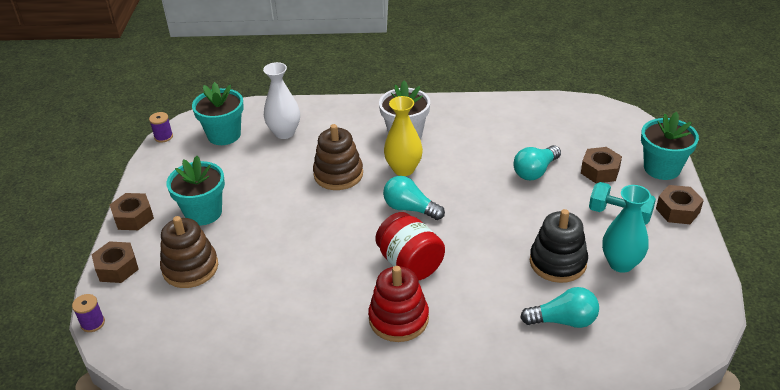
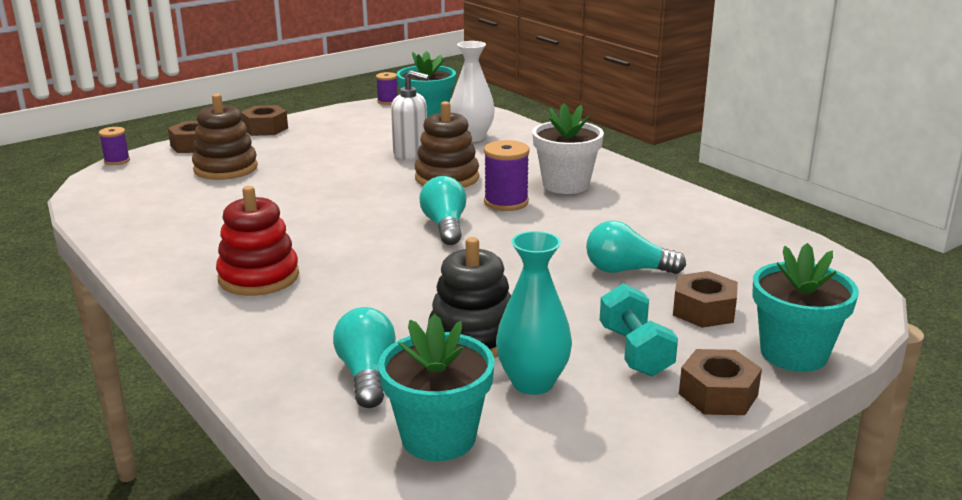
camera: 50 degrees right, 15 degrees down
(203, 213) = (306, 148): turquoise flower pot -> turquoise flower pot (438, 437)
(278, 170) = (411, 153): none -> white soap dispenser
(403, 169) = (506, 202): yellow vase -> purple spool
(410, 264) = (354, 255): red jar -> none
(563, 320) = (367, 374): turquoise light bulb -> turquoise light bulb turned 150 degrees counterclockwise

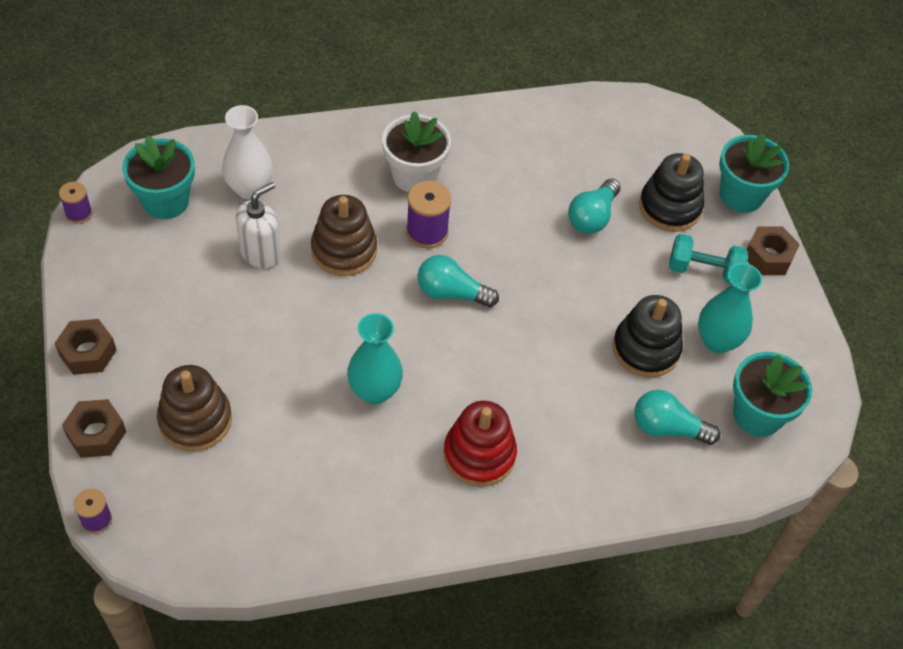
camera: 70 degrees left, 30 degrees up
(301, 219) = (374, 391): none -> turquoise vase
(704, 310) = (670, 207): brown nut -> black stacking toy

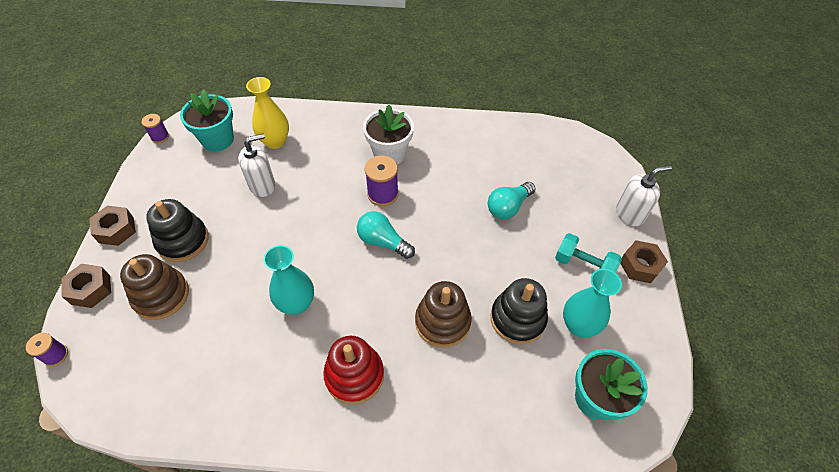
camera: 20 degrees right, 0 degrees up
(249, 188) = (275, 141): white vase -> yellow vase
(344, 250) = (319, 195): brown stacking toy -> brown stacking toy (442, 322)
(667, 428) = (515, 391): turquoise light bulb -> none
(670, 207) = (570, 212): black stacking toy -> black stacking toy (183, 241)
(741, 195) = (630, 214): turquoise flower pot -> white soap dispenser

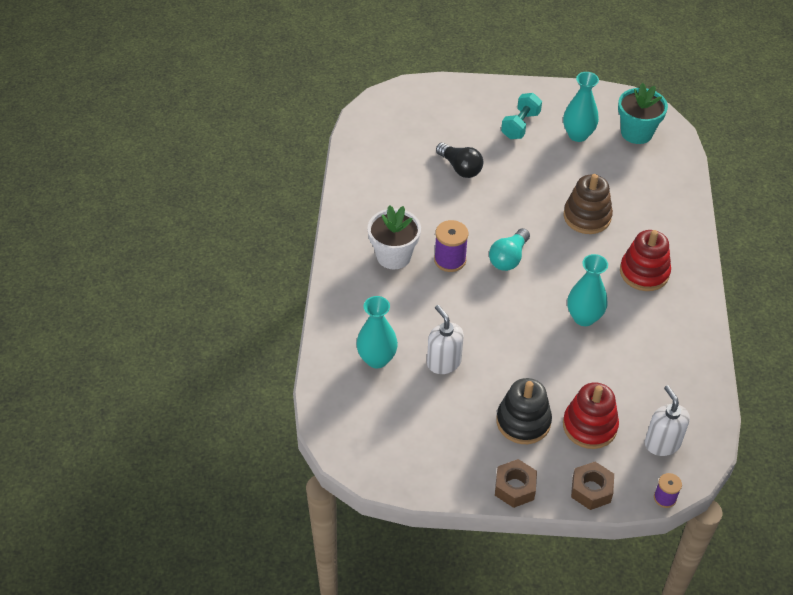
camera: 90 degrees left, 5 degrees down
(160, 137) = (370, 479): purple spool -> none
(161, 295) = (589, 426): brown stacking toy -> red stacking toy
(217, 139) = (374, 416): turquoise flower pot -> none
(275, 141) = (377, 359): yellow vase -> turquoise vase
(508, 207) = (460, 168): turquoise light bulb -> black light bulb
(517, 319) = (577, 170): black stacking toy -> none
(630, 214) = (462, 90): white soap dispenser -> white soap dispenser (662, 443)
(640, 265) = (516, 92): brown nut -> none

